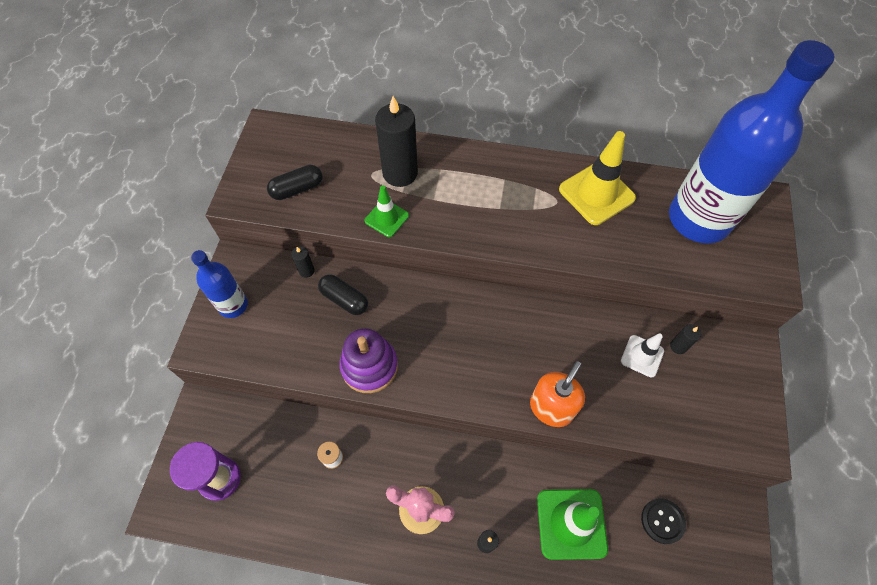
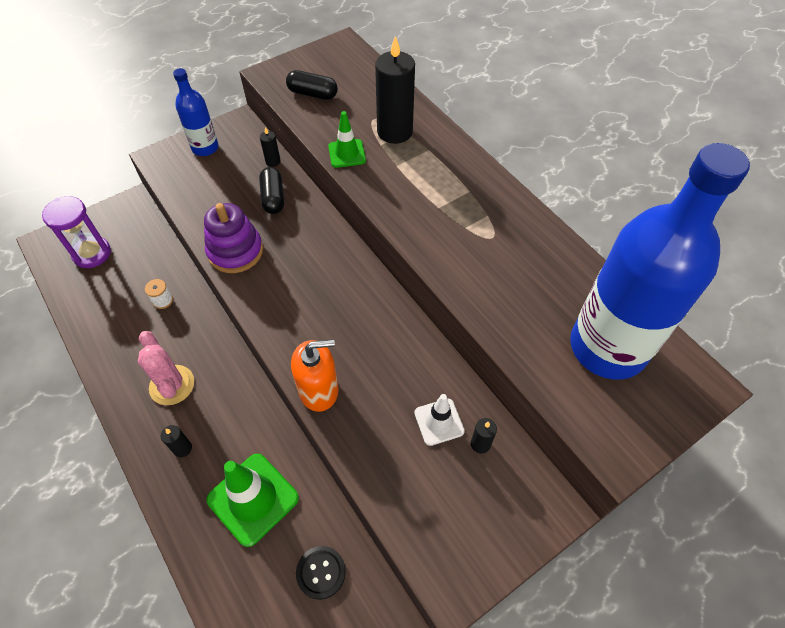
camera: 45 degrees right, 5 degrees down
(596, 194) = (535, 257): yellow traffic cone -> none

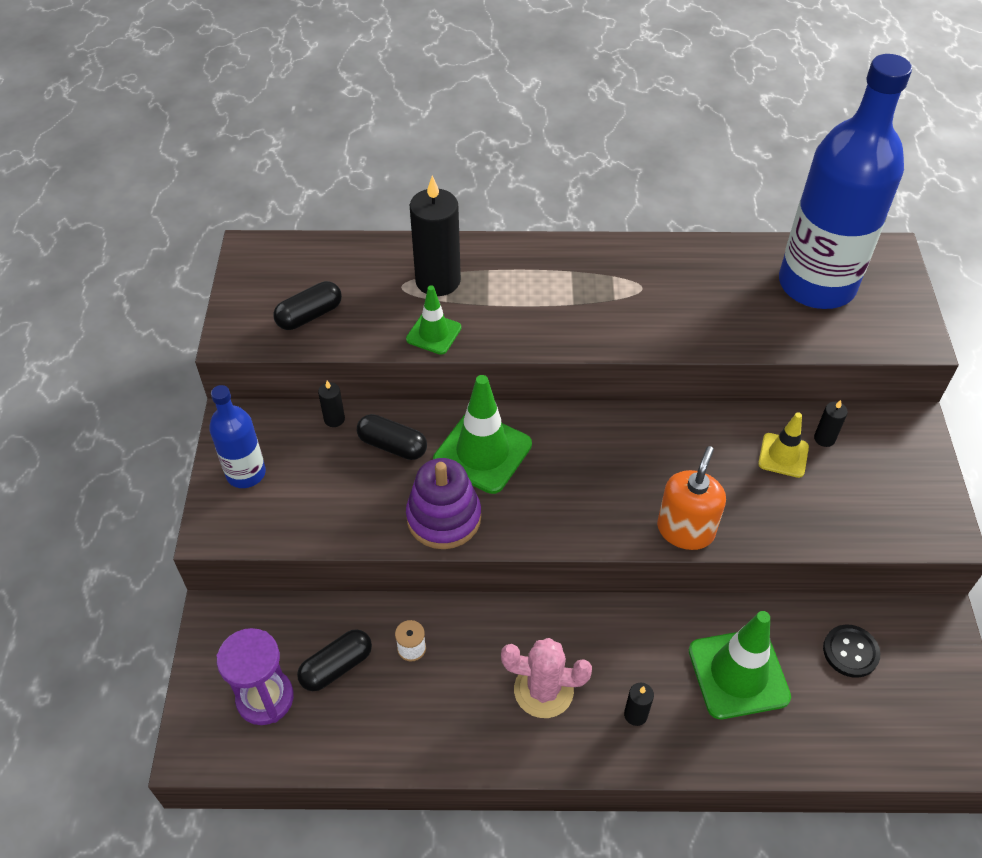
camera: 55 degrees left, 5 degrees down
(130, 273) = (336, 667): none -> black capsule
(301, 243) = (482, 452): none -> green traffic cone
(439, 422) = (783, 455): white traffic cone -> yellow traffic cone

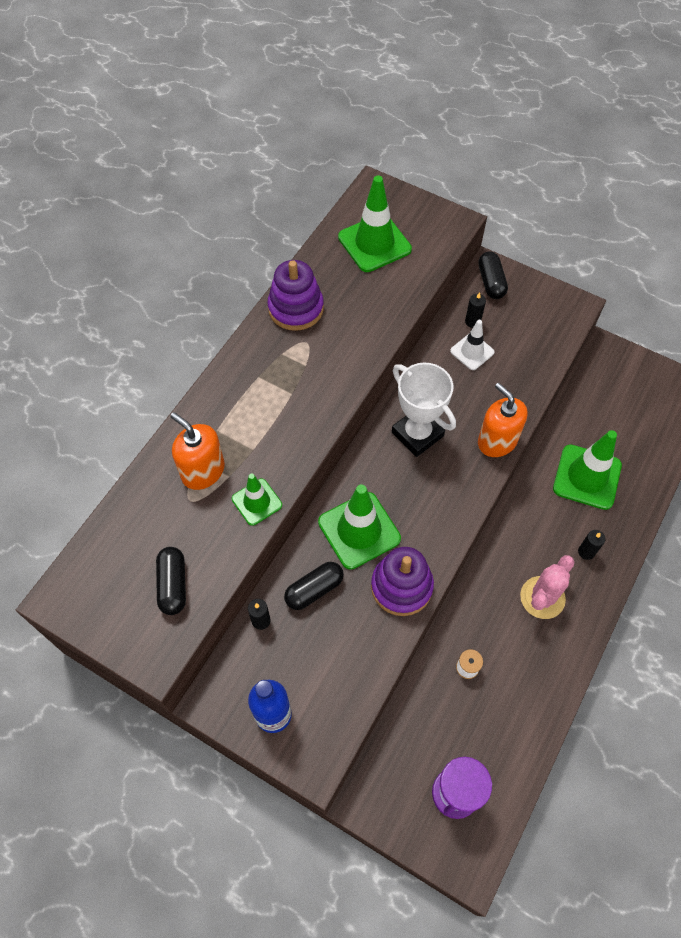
camera: 60 degrees left, 10 degrees up
(336, 667) = (455, 728): black capsule -> black capsule (491, 282)
(438, 281) = (203, 471): black candle -> orange soap dispenser
(634, 452) = (417, 434): none -> white trophy
(675, 261) = (296, 308): none -> purple stacking toy
(783, 455) = (472, 351): yellow traffic cone -> white traffic cone
(816, 285) = (374, 243): blue bottle -> green traffic cone
(850, 652) = (602, 408): black button -> none

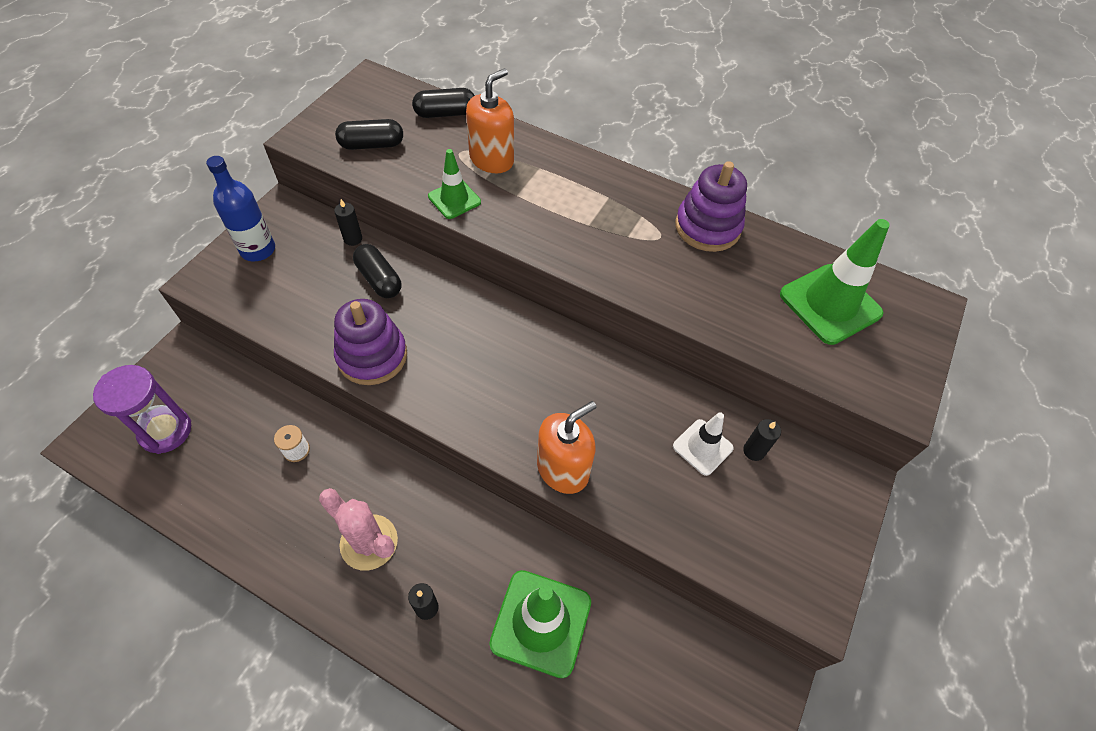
camera: 85 degrees right, 5 degrees down
(359, 530) = (443, 318): green traffic cone -> none
(417, 434) = (569, 378): white trophy -> none
(491, 282) = (830, 480): black capsule -> black capsule (445, 113)

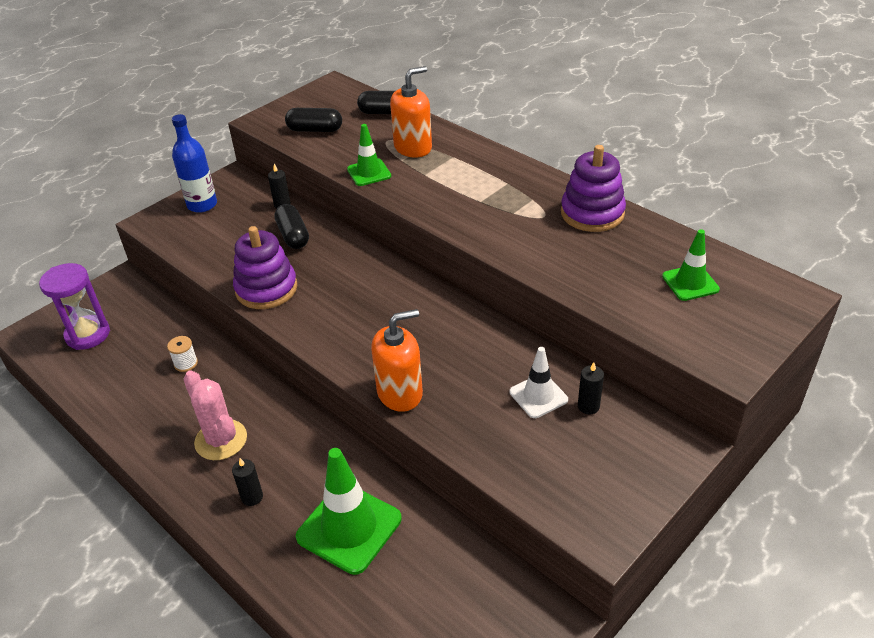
camera: 20 degrees right, 15 degrees down
(830, 304) = (690, 283): green traffic cone -> green traffic cone, size x0.58

